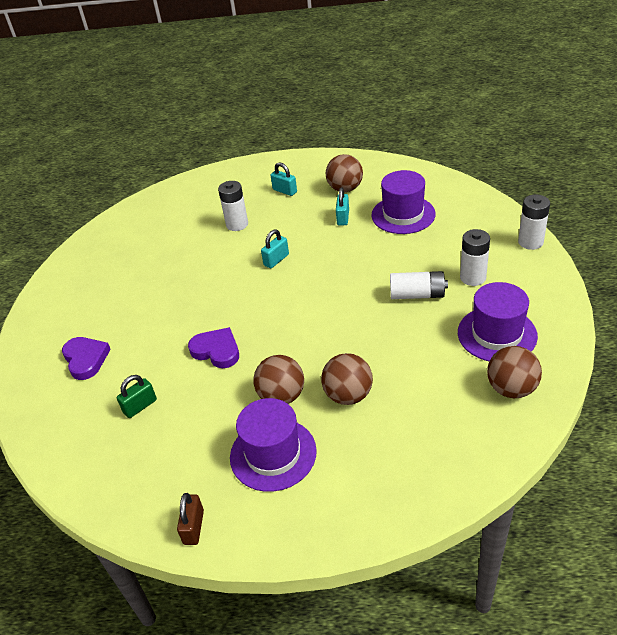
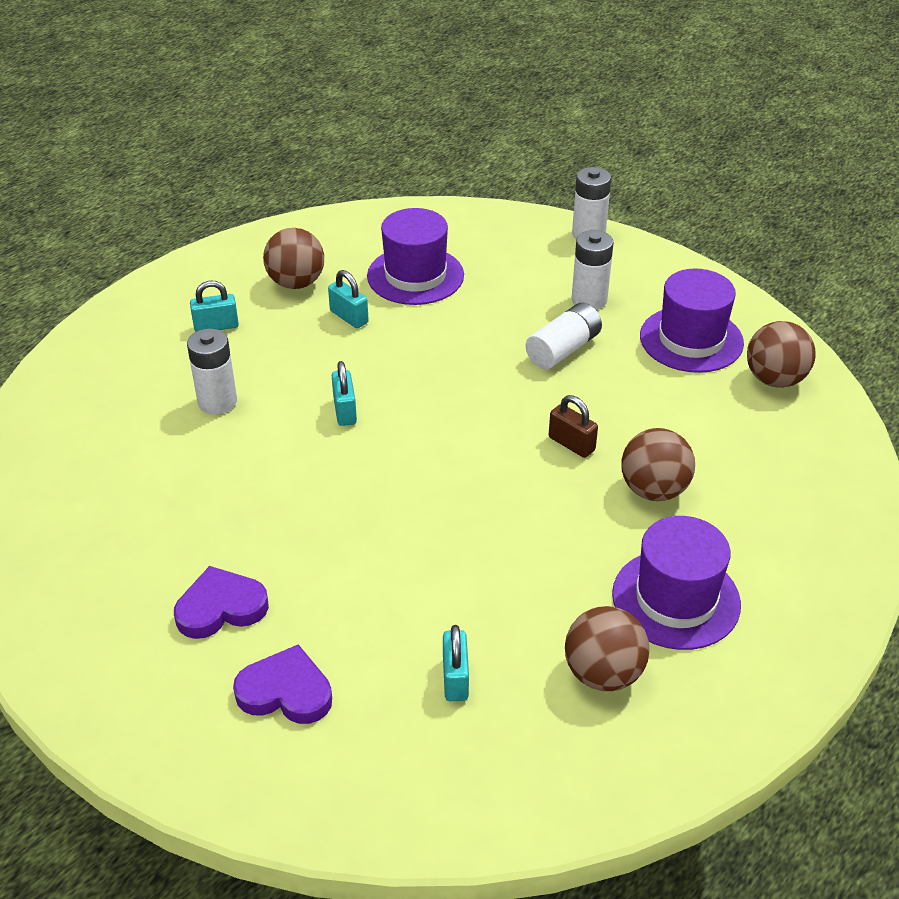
camera: 55 degrees left, 0 degrees up
(140, 406) = (455, 678): green padlock -> turquoise padlock
(194, 527) = (718, 728): brown padlock -> brown padlock (571, 444)
(216, 350) = (443, 553): purple heart -> purple heart (221, 608)
(281, 396) = (593, 541): brown ball -> brown ball (603, 673)

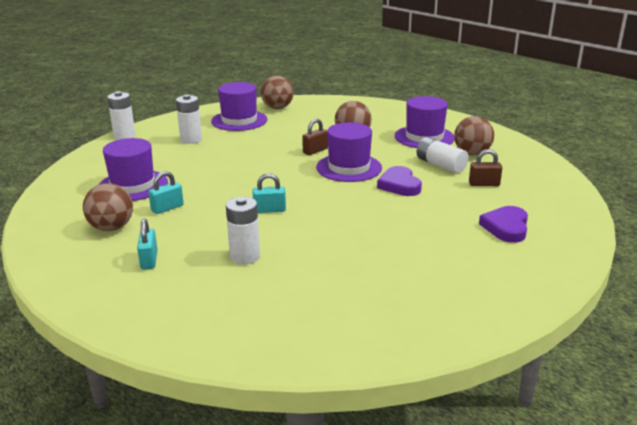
camera: 85 degrees left, 15 degrees down
(221, 608) = (447, 249): purple heart -> purple heart (399, 185)
(455, 678) = (484, 184): turquoise padlock -> brown padlock
(505, 489) = (349, 168): none -> purple hat
(563, 349) = (234, 148): white battery -> white battery (440, 165)

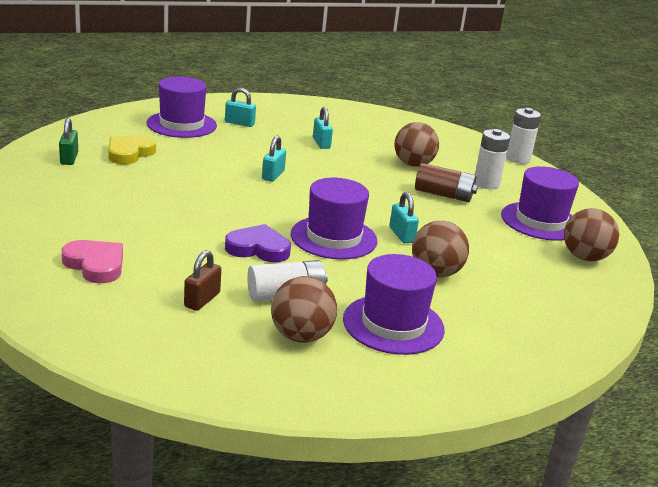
camera: 110 degrees right, 0 degrees up
(111, 228) = (306, 122): brown ball -> brown ball (413, 164)
(133, 185) = (382, 141): purple hat -> purple hat (181, 124)
(230, 149) = (443, 195): none -> brown battery
(245, 256) = (204, 148): white battery -> none
(304, 290) = (129, 153): none -> yellow heart
(315, 151) = (401, 235): brown padlock -> turquoise padlock
(360, 318) = (69, 158): none -> green padlock
(506, 227) = (95, 265): purple heart -> pink heart

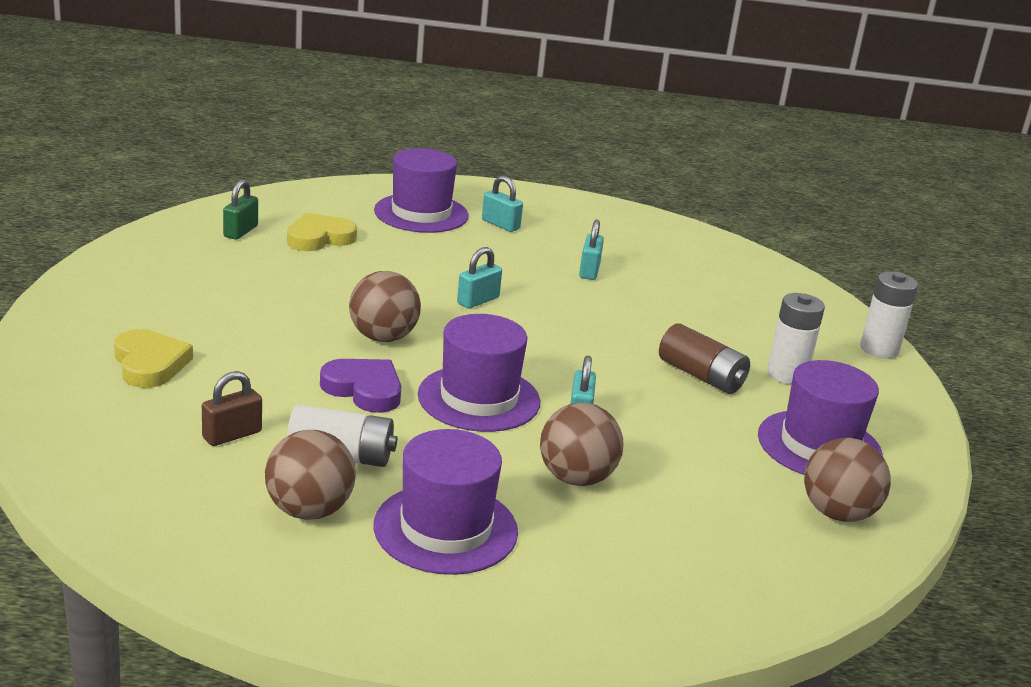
camera: 25 degrees right, 0 degrees up
(95, 265) = (149, 364): pink heart -> yellow heart
(413, 164) = (698, 325): brown ball -> brown ball (383, 337)

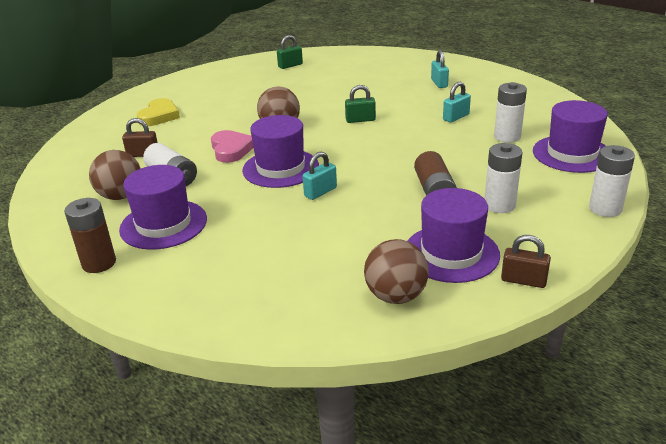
camera: 45 degrees right, 5 degrees up
(319, 238) = (324, 74): yellow heart -> none
(364, 389) = (231, 149): purple heart -> pink heart
(421, 213) = (400, 70): purple hat -> purple hat (572, 154)
(445, 616) = (99, 263): none -> brown battery
(478, 301) = (360, 120): turquoise padlock -> green padlock
(576, 478) = (266, 222): brown ball -> none
(680, 286) = (507, 137): none -> white battery
(917, 452) = (523, 280): none -> brown padlock

